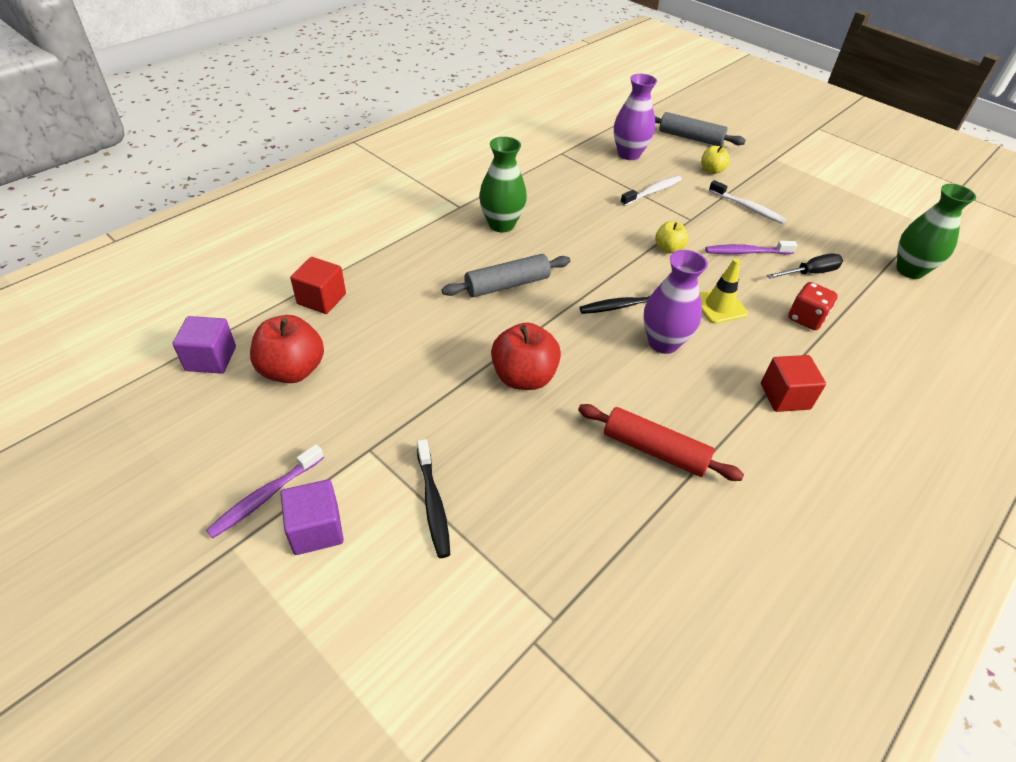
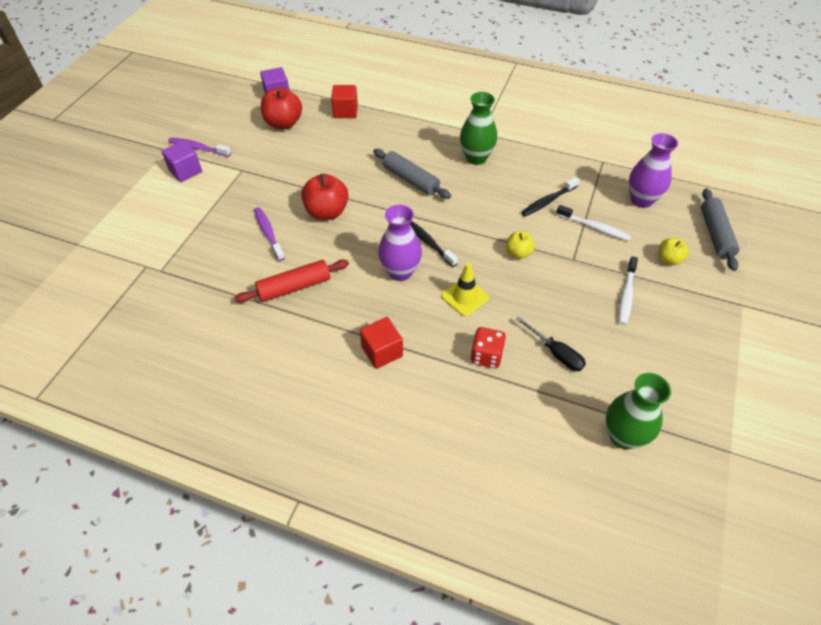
camera: 70 degrees right, 5 degrees up
(433, 504) = (215, 205): black toothbrush -> black toothbrush (548, 201)
(654, 450) = (294, 287): red rolling pin -> red rolling pin turned 60 degrees clockwise
(746, 252) = (552, 303): purple toothbrush -> purple toothbrush (268, 233)

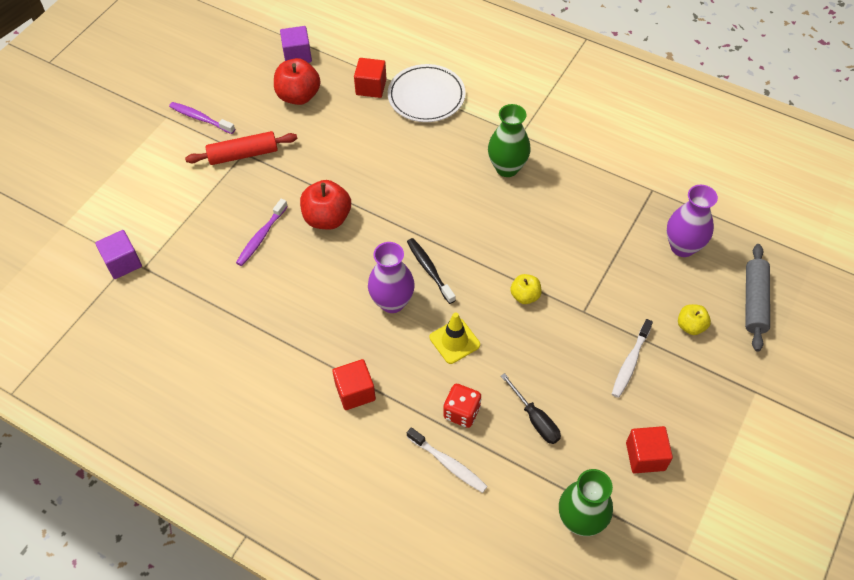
camera: 10 degrees right, 5 degrees up
(185, 171) = (183, 147): purple cube -> purple cube (123, 263)
(268, 233) = (261, 237): purple toothbrush -> purple toothbrush turned 135 degrees counterclockwise
(294, 287) = (278, 306): red rolling pin -> red rolling pin (243, 155)
(394, 113) = (426, 96): none -> white plate
(410, 180) = (427, 188): grey rolling pin -> none
(548, 201) = (575, 235): black toothbrush -> none
(594, 227) = (618, 275): white toothbrush -> white toothbrush (448, 464)
(665, 371) = (645, 456): none -> red cube

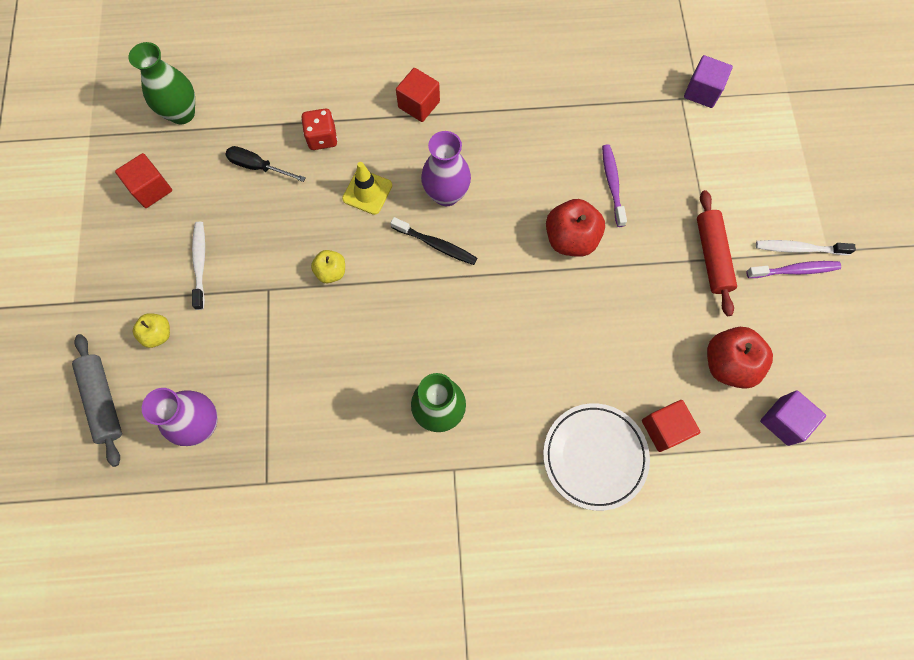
camera: 145 degrees right, 15 degrees up
(243, 155) = (711, 256): red rolling pin -> red rolling pin turned 45 degrees counterclockwise
(448, 464) = (307, 95): white toothbrush -> white toothbrush (798, 248)

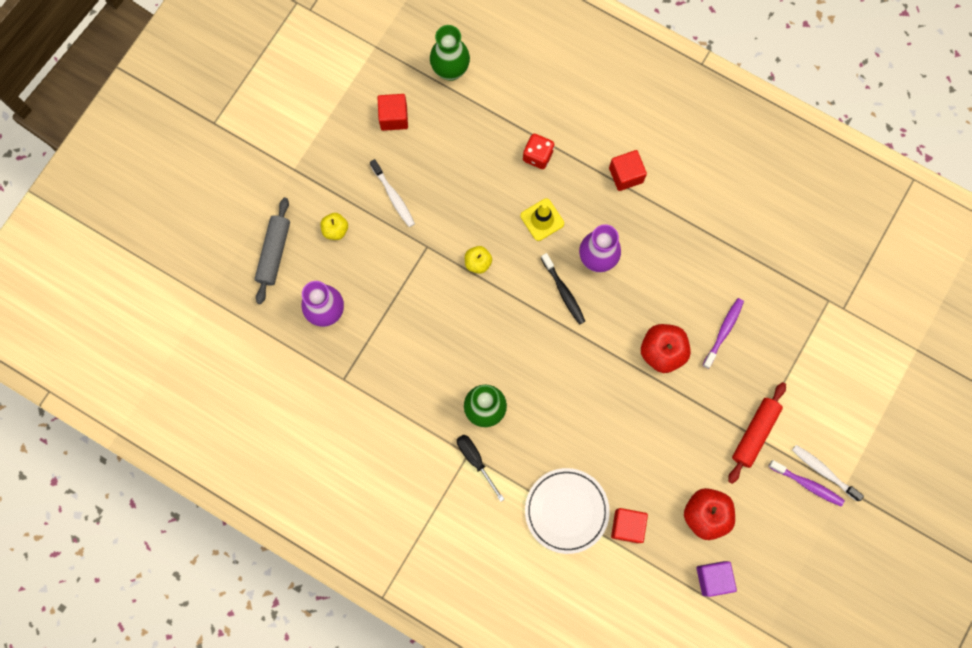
camera: 35 degrees right, 5 degrees up
(200, 263) = (393, 197): white toothbrush -> white toothbrush turned 120 degrees clockwise
(258, 167) = (478, 149): black screwdriver -> black screwdriver (475, 460)
(702, 91) = (849, 305): purple cube -> none

